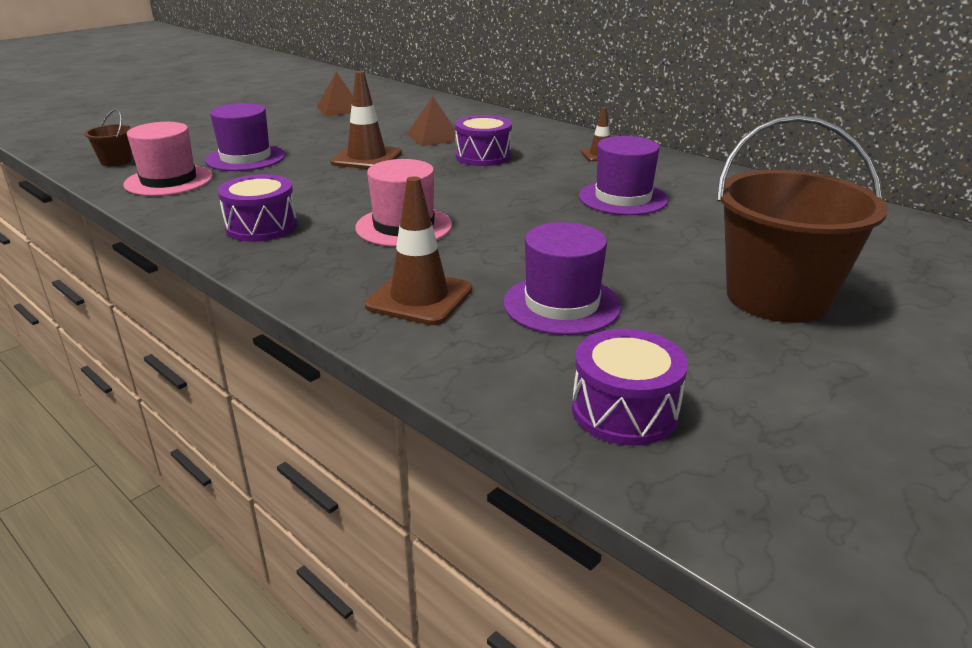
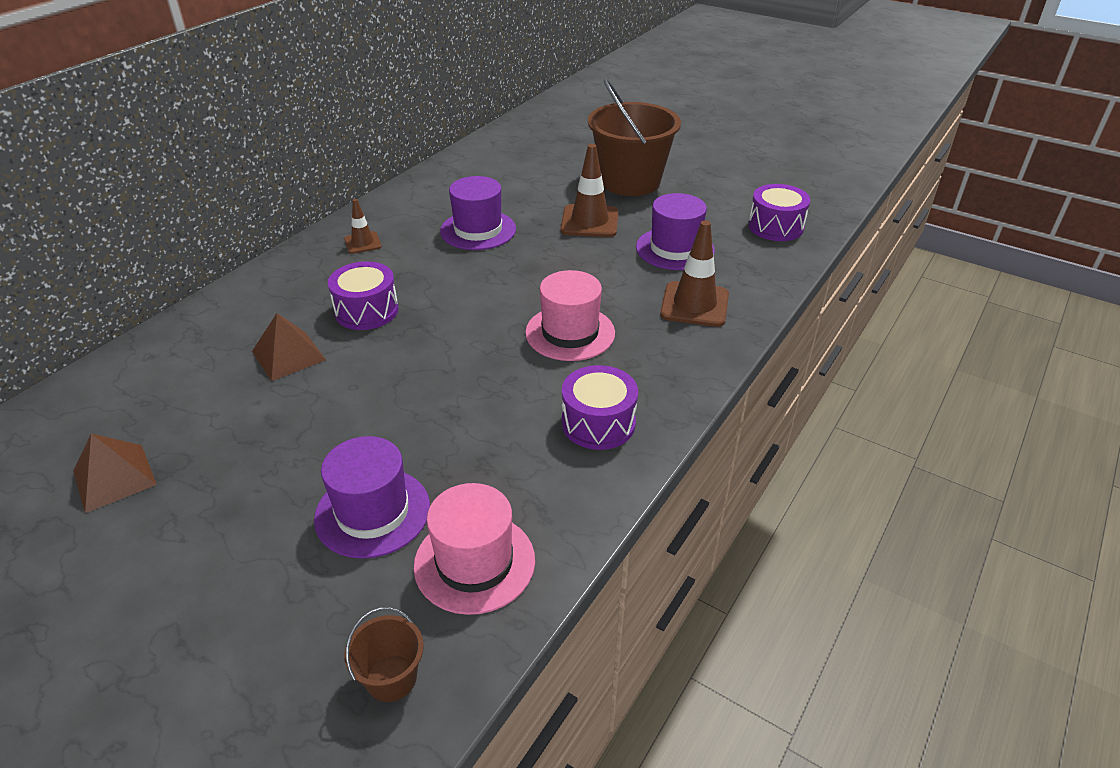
camera: 100 degrees left, 10 degrees up
(367, 158) = (373, 395): brown traffic cone -> brown traffic cone (589, 221)

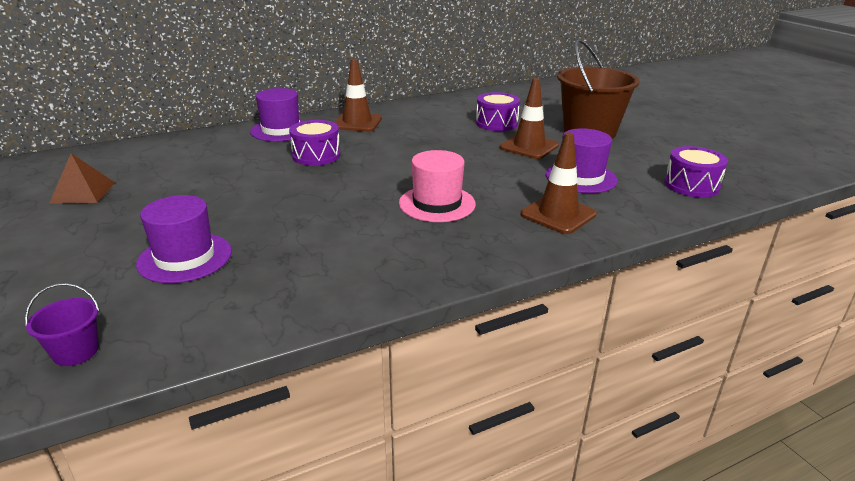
camera: 30 degrees right, 10 degrees down
(288, 355) = (243, 164): brown pyramid -> none
(362, 243) = (357, 122): brown traffic cone -> brown traffic cone, size x1.75
(391, 678) = (76, 352): brown bucket -> purple bucket
(474, 562) = (207, 309): pink hat -> none
(478, 230) = (440, 133): purple hat -> purple hat (281, 130)
(598, 423) = (393, 261): purple drum -> purple drum (496, 123)

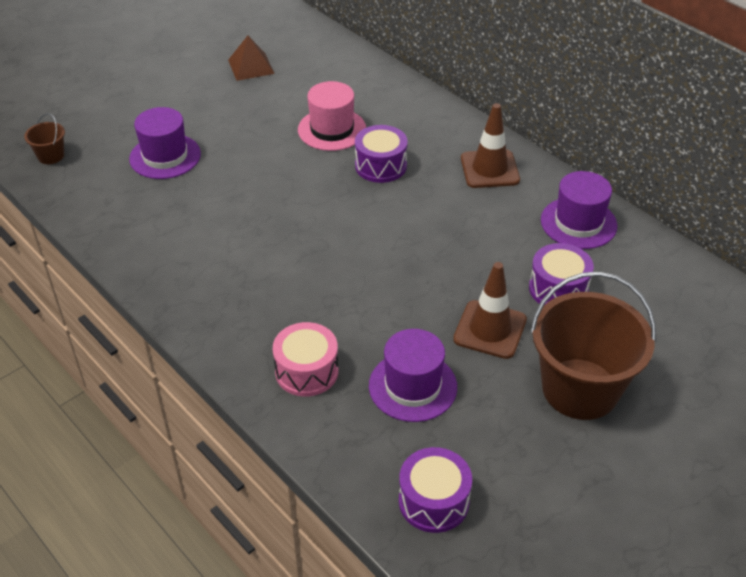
camera: 75 degrees right, 15 degrees up
(76, 352) = (51, 156): purple bucket -> brown bucket
(281, 130) = (435, 122): purple hat -> purple hat (578, 223)
(437, 203) = (301, 275): pink hat -> pink hat (332, 129)
(558, 214) = (306, 371): brown traffic cone -> pink drum

